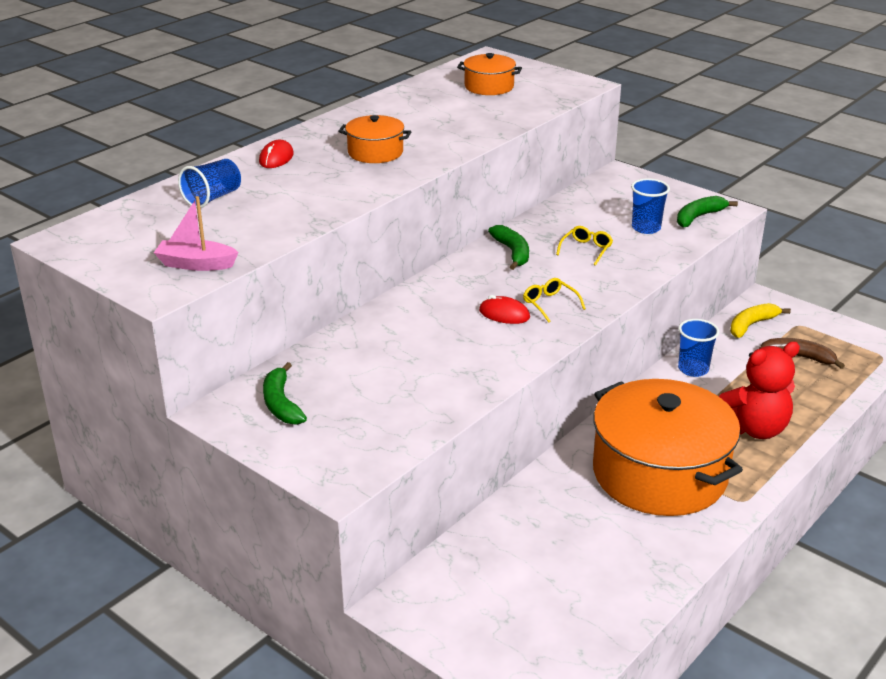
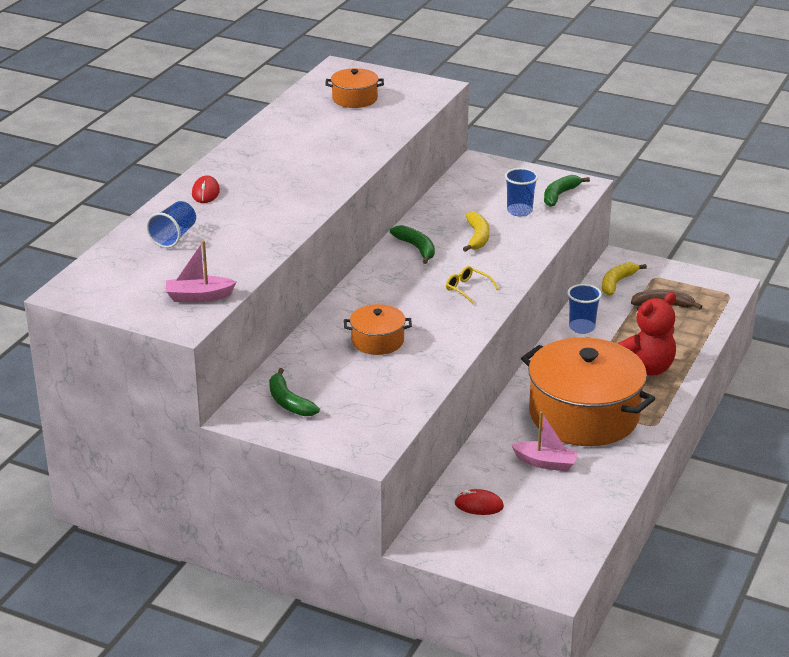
camera: 15 degrees left, 0 degrees up
(375, 152) = (289, 176): orange pot -> orange pot (377, 341)
(504, 314) = (434, 303): red mouse -> red mouse (479, 505)
(586, 250) = (477, 237): yellow glasses -> yellow banana
(591, 526) = (546, 463): none -> pink boat

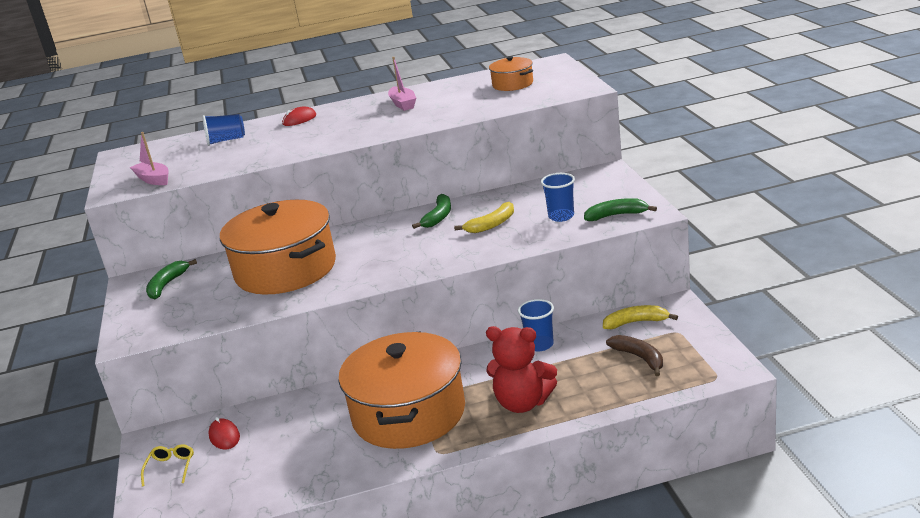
camera: 55 degrees right, 5 degrees down
(377, 341) = (286, 269): orange pot -> orange pot, size x2.15
(467, 289) = (407, 259): yellow glasses -> yellow glasses (171, 467)
(546, 463) = (316, 433): pink boat -> pink boat (403, 104)

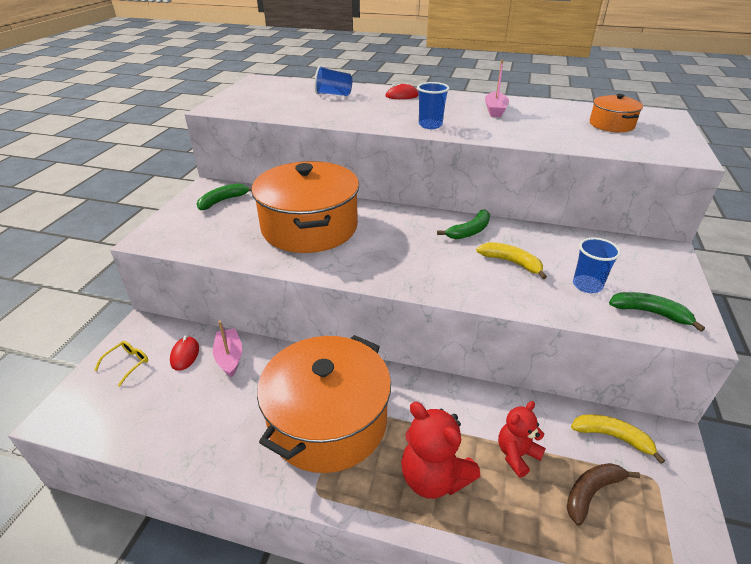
camera: 25 degrees right, 10 degrees up
(153, 179) = (251, 108): pink boat -> pink boat (229, 357)
(492, 225) = (511, 262): yellow banana -> yellow banana turned 135 degrees counterclockwise
(540, 345) = (496, 408): blue cup -> blue cup (430, 125)
(574, 363) = (517, 455): none -> red teddy bear
(639, 358) = (591, 492): brown banana -> brown banana turned 120 degrees counterclockwise

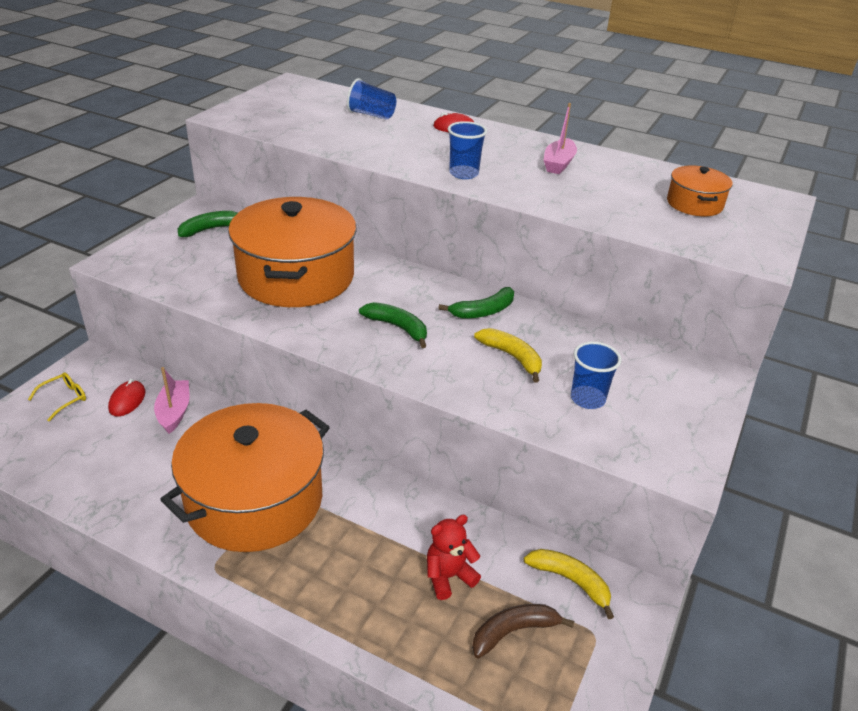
camera: 10 degrees right, 0 degrees up
(434, 477) = (344, 580): red teddy bear -> none
(650, 313) = (643, 443): green banana -> green banana (398, 327)

